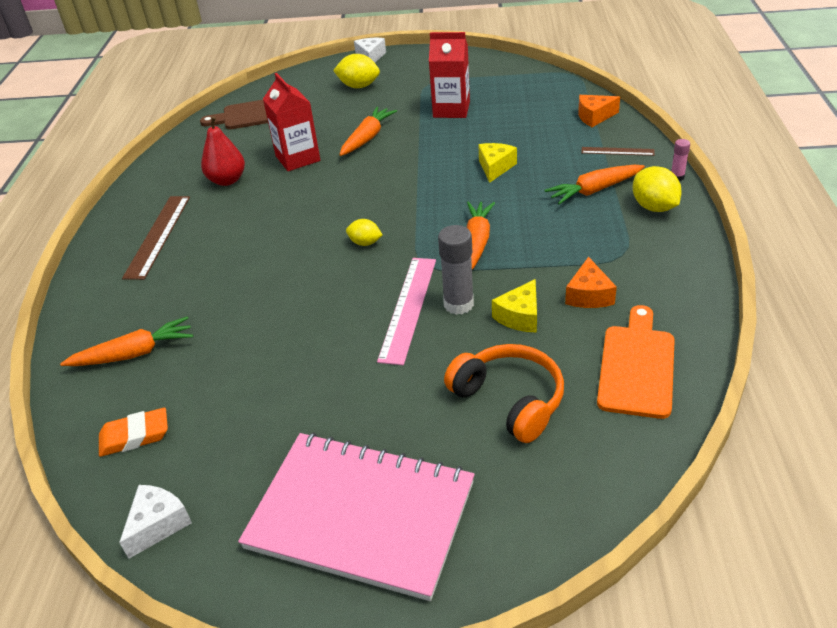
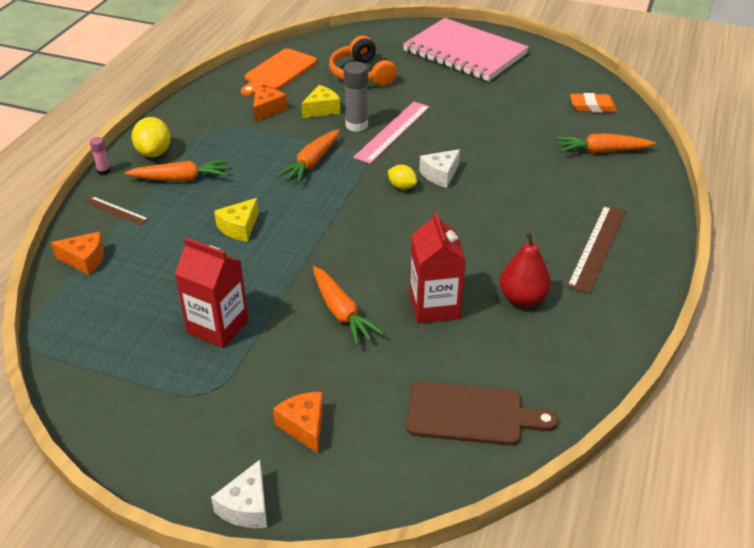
camera: 165 degrees left, 0 degrees up
(158, 524) = (572, 70): white cheese -> white cheese (440, 175)
(359, 86) = (304, 426): yellow lemon -> orange cheese
(367, 138) = (341, 312): orange carrot -> orange carrot turned 75 degrees counterclockwise

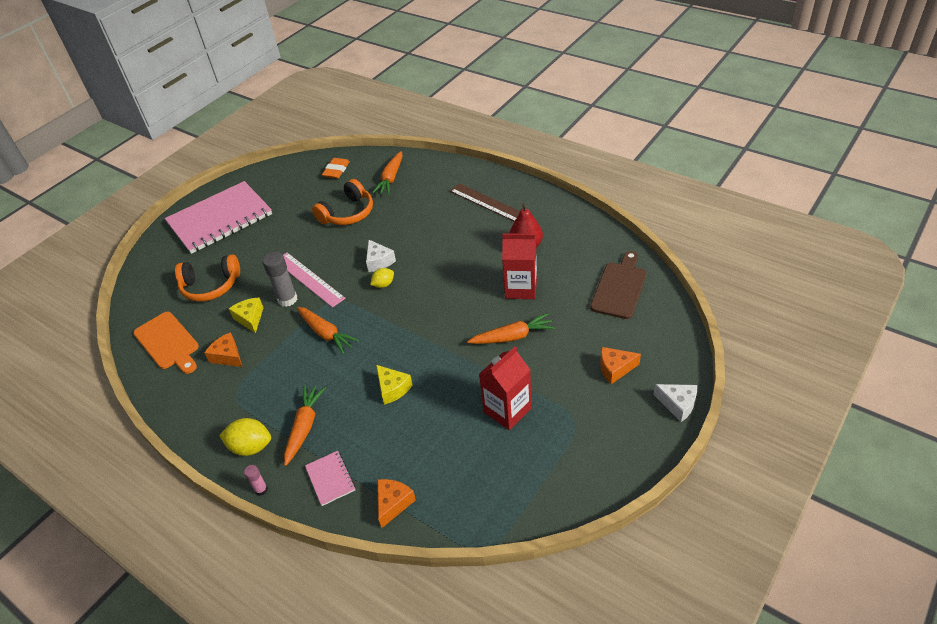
camera: 70 degrees left, 5 degrees up
(116, 211) = (330, 479): brown ruler -> pink notebook
(516, 133) = (347, 213): none -> orange headphones

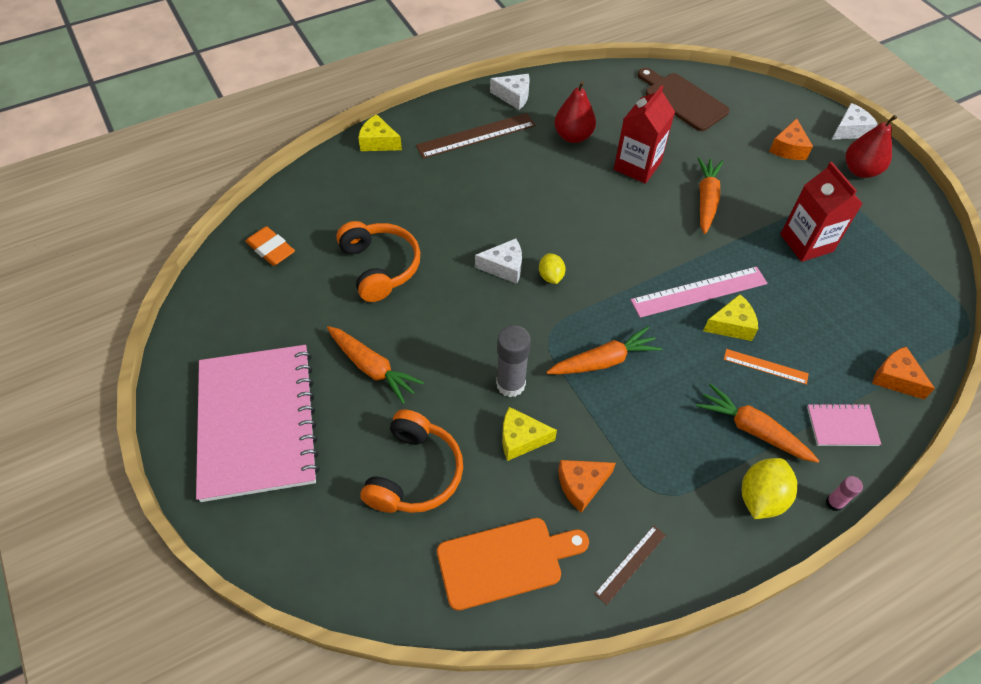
camera: 70 degrees left, 10 degrees up
(182, 396) = (630, 564): none -> brown ruler
(309, 279) = (485, 349): pink ruler -> pink ruler (699, 291)
(364, 419) = (765, 366): none -> orange ruler
(391, 178) = (345, 201): orange carrot -> orange carrot (372, 368)
(450, 169) = (378, 142): none -> yellow cheese
(543, 204) = (513, 96): none -> white cheese
(627, 425) = (860, 170): none -> red pear

